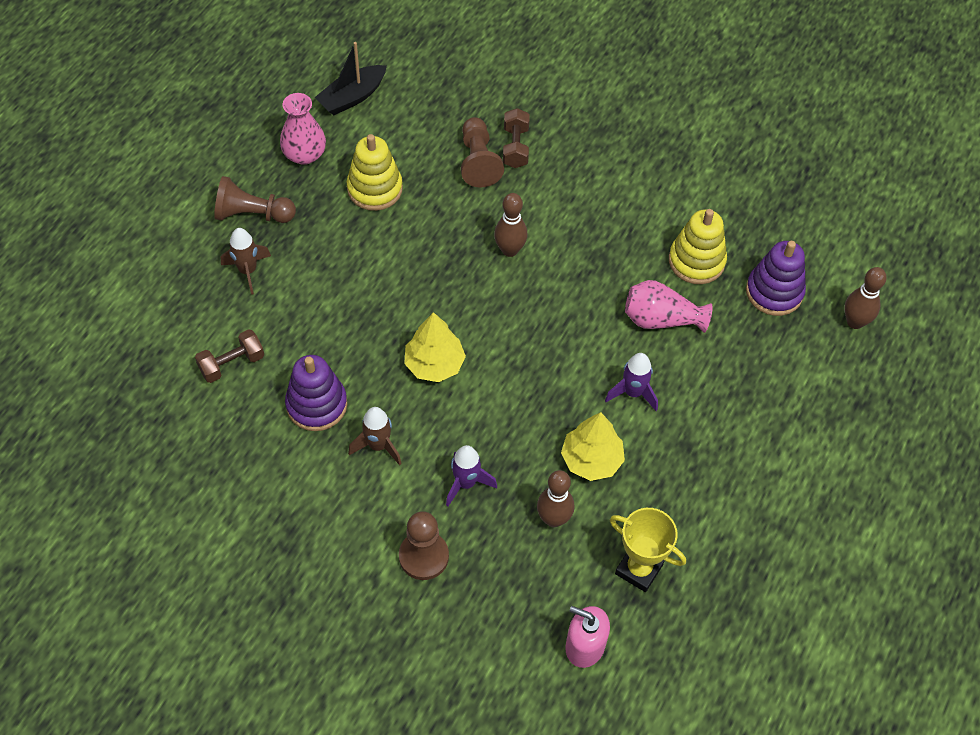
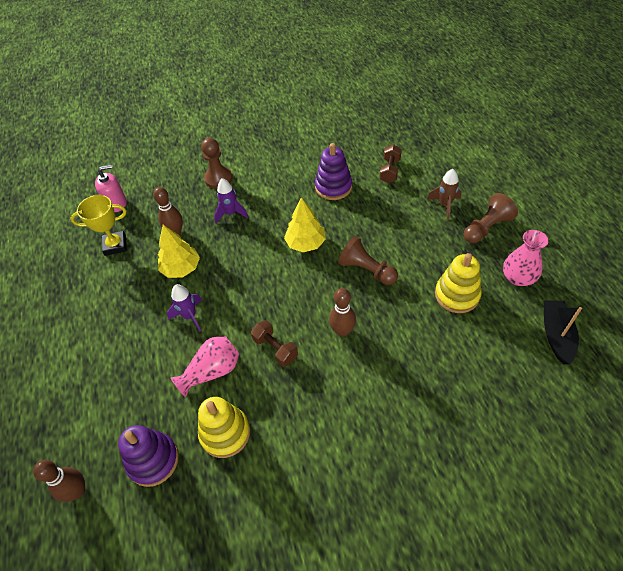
camera: 140 degrees right, 5 degrees down
(378, 446) = (287, 195): brown rocket -> none
(478, 161) = (431, 368): brown pawn -> brown pawn (366, 270)
(515, 147) = (425, 401): brown dumbbell -> brown dumbbell (275, 349)

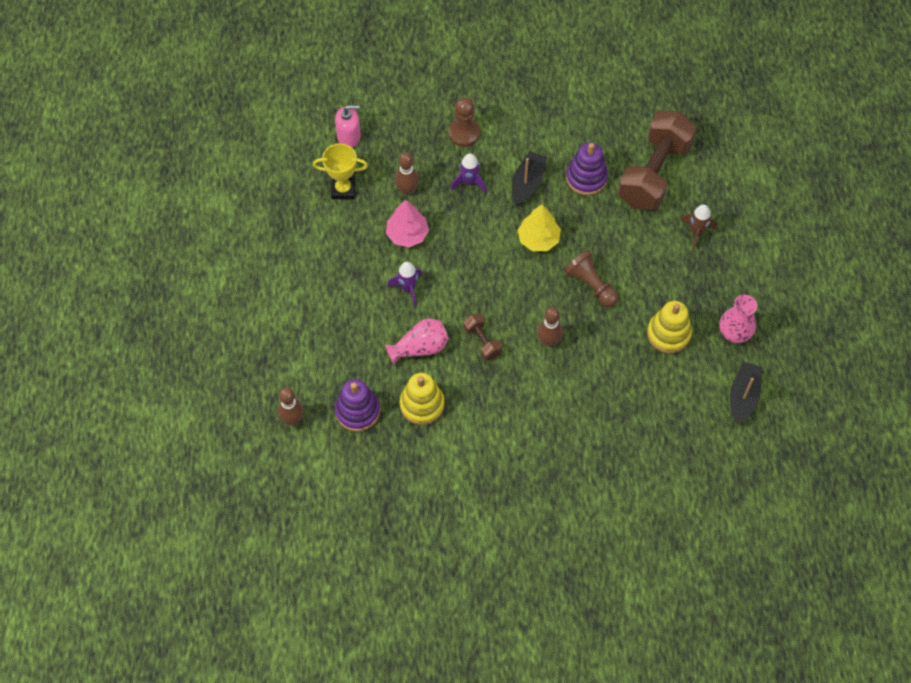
camera: 10 degrees right, 10 degrees up
(181, 268) = (407, 234): yellow tree -> pink tree
(283, 202) = (527, 183): none -> black boat
(390, 171) = (654, 173): brown dumbbell -> brown dumbbell, size x2.25
(486, 228) = (728, 270): brown pawn -> none

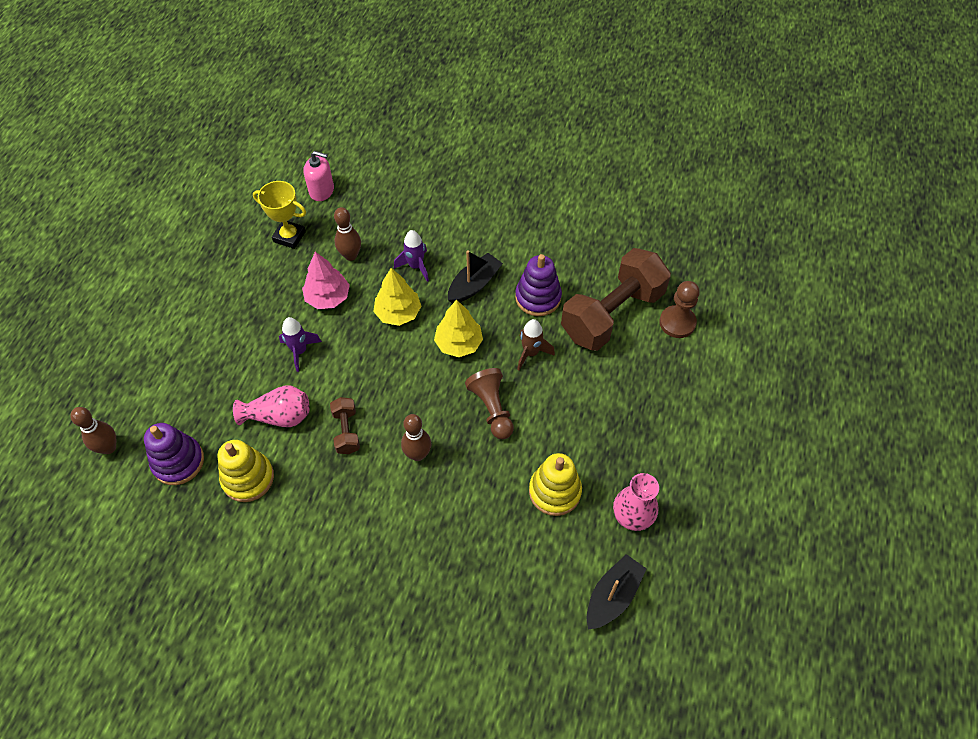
camera: 20 degrees right, 5 degrees down
(464, 133) = (434, 219): brown pawn -> brown pawn (677, 322)
(475, 229) = (398, 313): none -> yellow tree
(696, 232) = (633, 389): brown rocket -> brown rocket (531, 353)

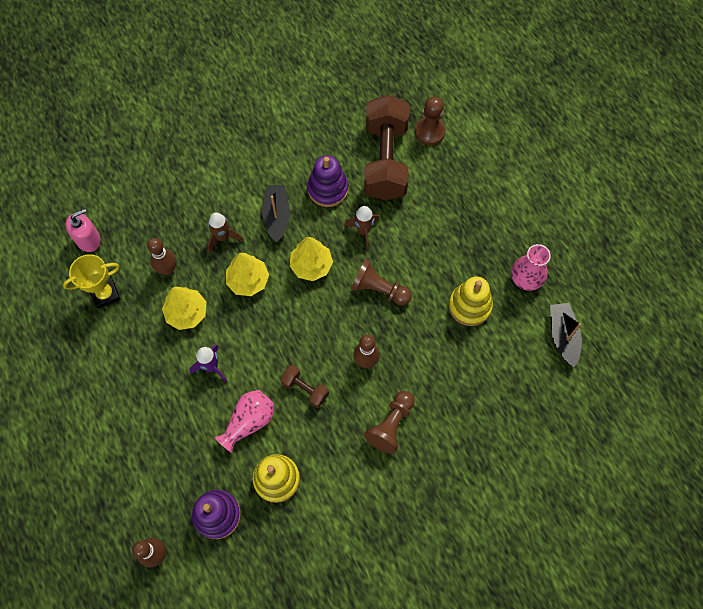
camera: 45 degrees left, 10 degrees up
(328, 297) = (187, 313): pink tree -> yellow tree
(379, 524) = (391, 425): none -> brown pawn
(416, 266) = (223, 237): purple rocket -> brown rocket

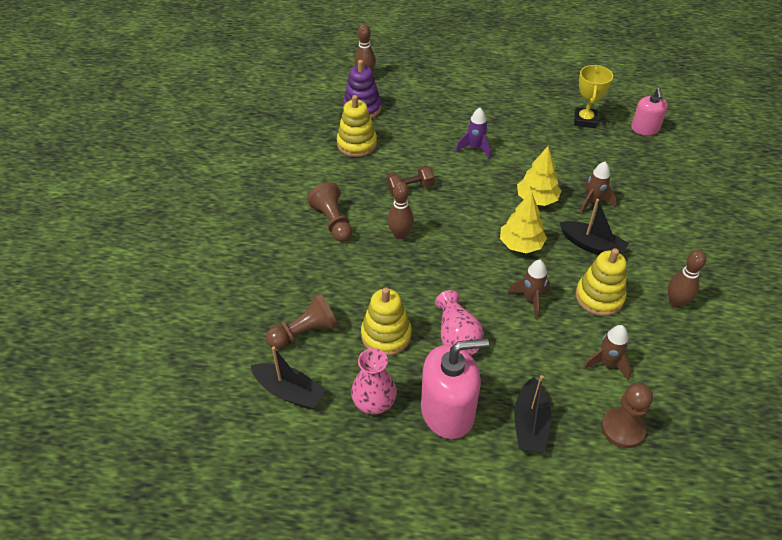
camera: 125 degrees right, 20 degrees down
(167, 269) = (584, 159): brown bowling pin -> brown bowling pin (676, 302)
(187, 313) = (534, 154): yellow tree -> none
(249, 421) = (413, 149): pink vase -> pink vase (457, 336)
(328, 189) = (599, 297): purple stacking toy -> yellow stacking toy
(379, 289) = (459, 278): brown pawn -> brown pawn (305, 332)
(385, 160) = (606, 363): brown dumbbell -> brown rocket
(467, 181) = (530, 424): none -> black boat
(496, 231) = (447, 411): none -> pink soap dispenser

